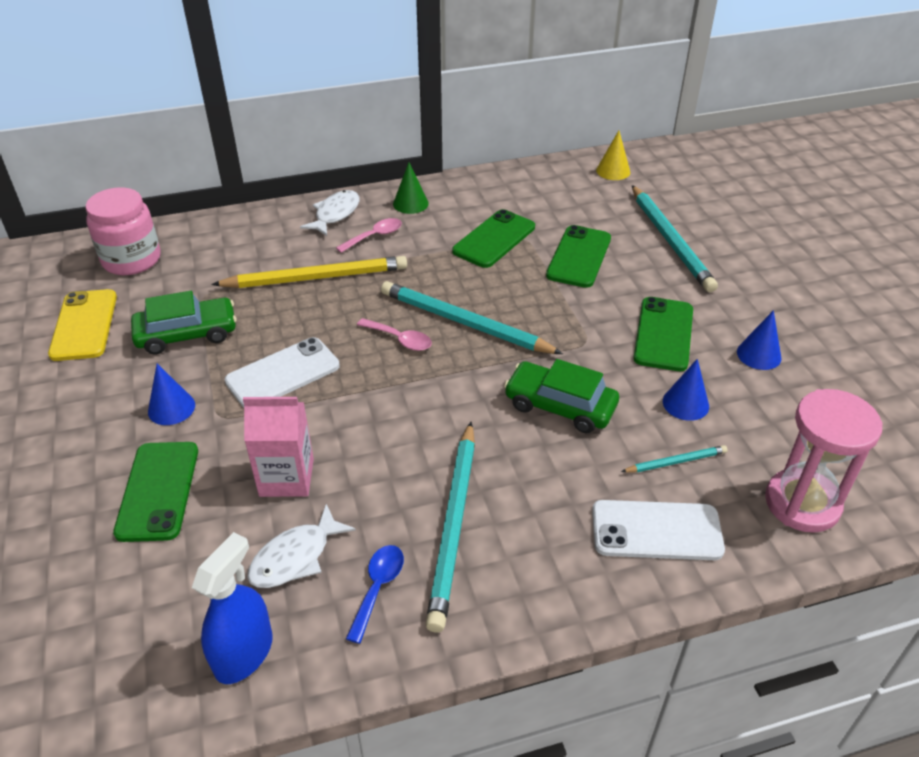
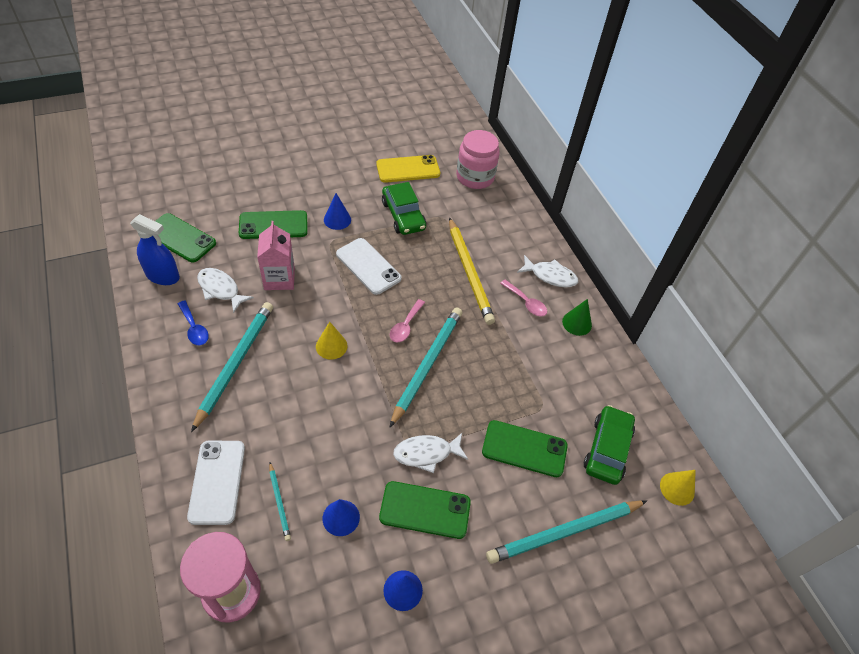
camera: 80 degrees right, 10 degrees up
(378, 588) = (194, 328): blue spoon -> blue spoon turned 45 degrees clockwise
(428, 413) = (331, 346): none -> yellow cone
(454, 525) = (235, 364): turquoise pencil -> turquoise pencil turned 105 degrees clockwise
(494, 239) = (538, 384): green phone -> green phone (180, 238)
(560, 406) = (338, 426): green car -> green car (607, 449)
(592, 330) = (426, 453): none -> white fish

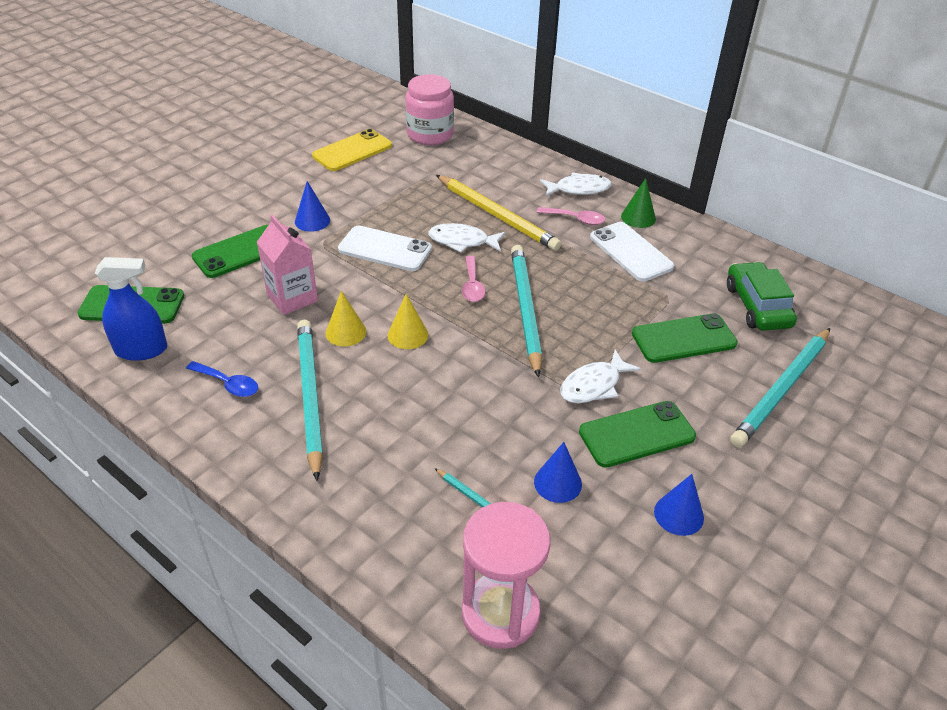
camera: 25 degrees left, 10 degrees down
(217, 482) = (389, 517): white phone -> white phone (631, 252)
(220, 289) = (228, 335): white fish -> white fish (462, 241)
(403, 215) = (383, 192): green car -> none
(677, 488) = (843, 309): yellow cone -> yellow cone (346, 332)

